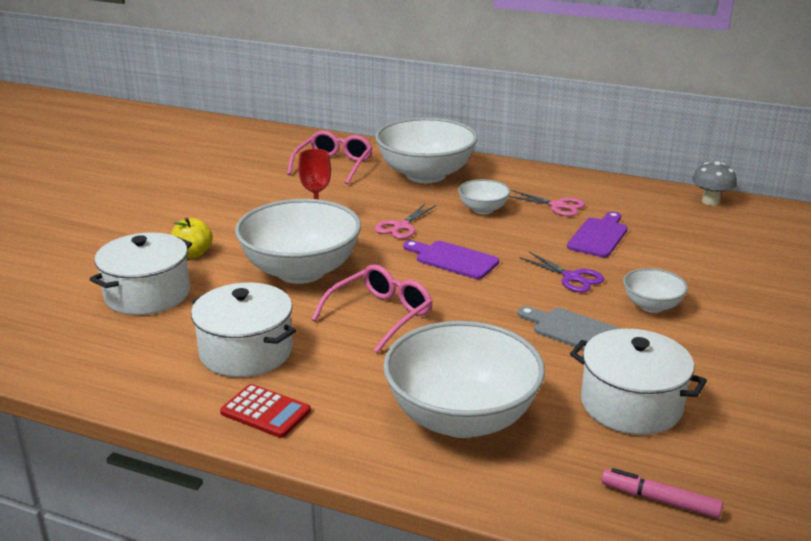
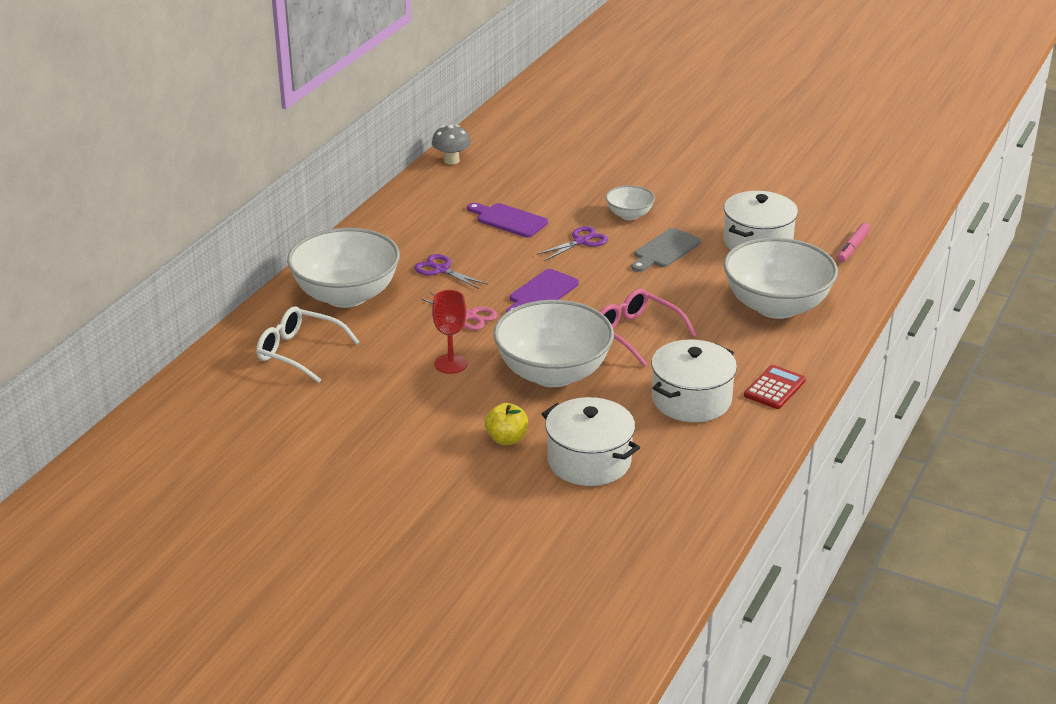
camera: 85 degrees left, 5 degrees up
(334, 165) = (299, 352): pink glasses -> white glasses
(483, 209) = (441, 270): white bowl -> purple scissors
(558, 206) = (442, 231): pink scissors -> none

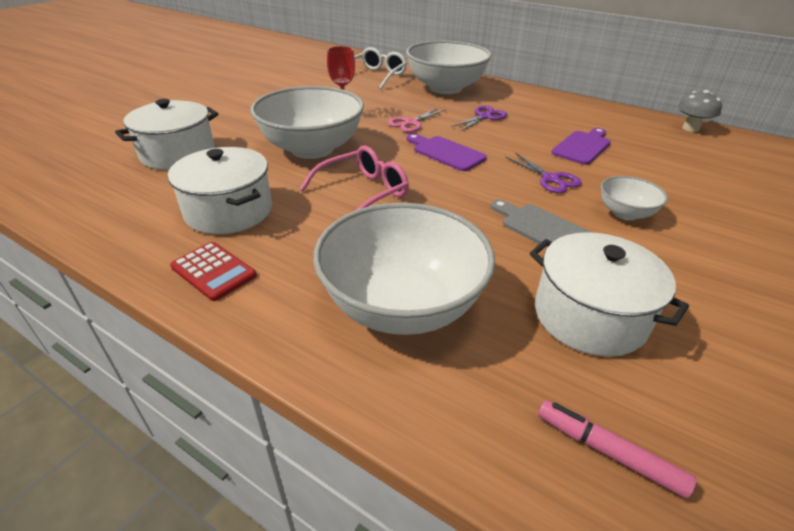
camera: 95 degrees right, 5 degrees up
(506, 439) = (233, 127): yellow apple -> none

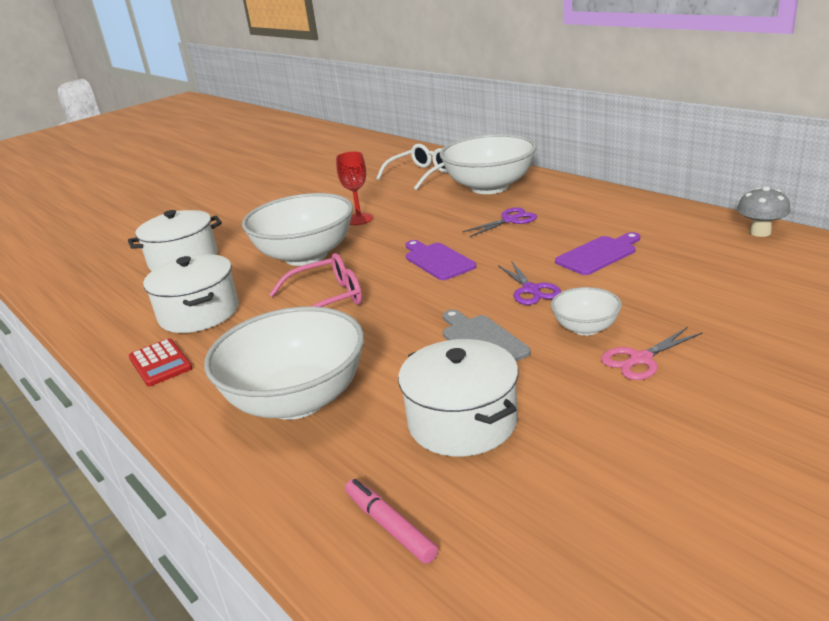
camera: 20 degrees right, 10 degrees down
(411, 123) = (423, 228): pink scissors -> pink scissors (640, 359)

